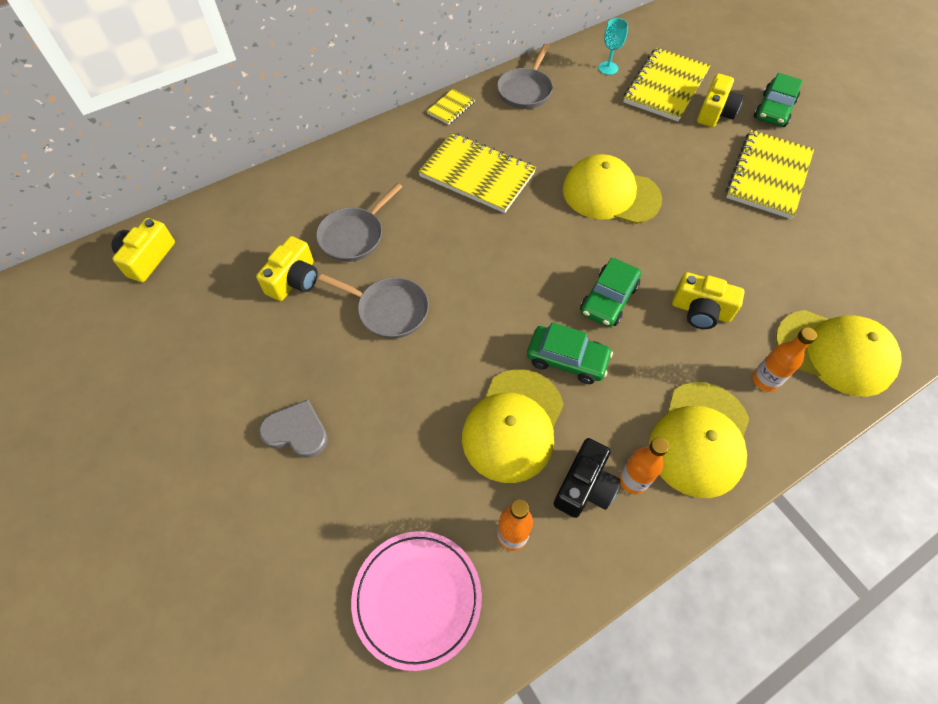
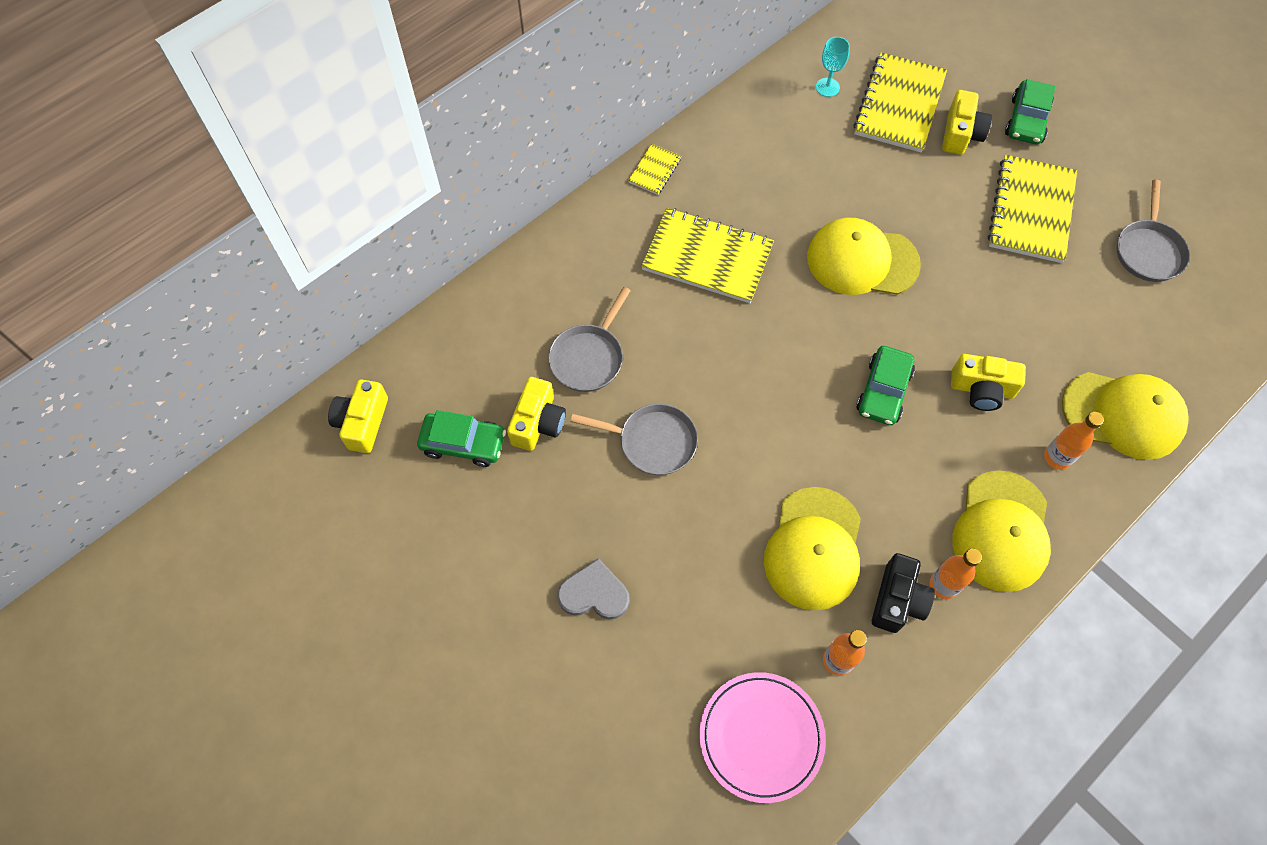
camera: 10 degrees left, 5 degrees up
(525, 90) = (737, 133): grey pan -> grey pan (1148, 250)
(567, 359) = (853, 467): green car -> green car (463, 443)

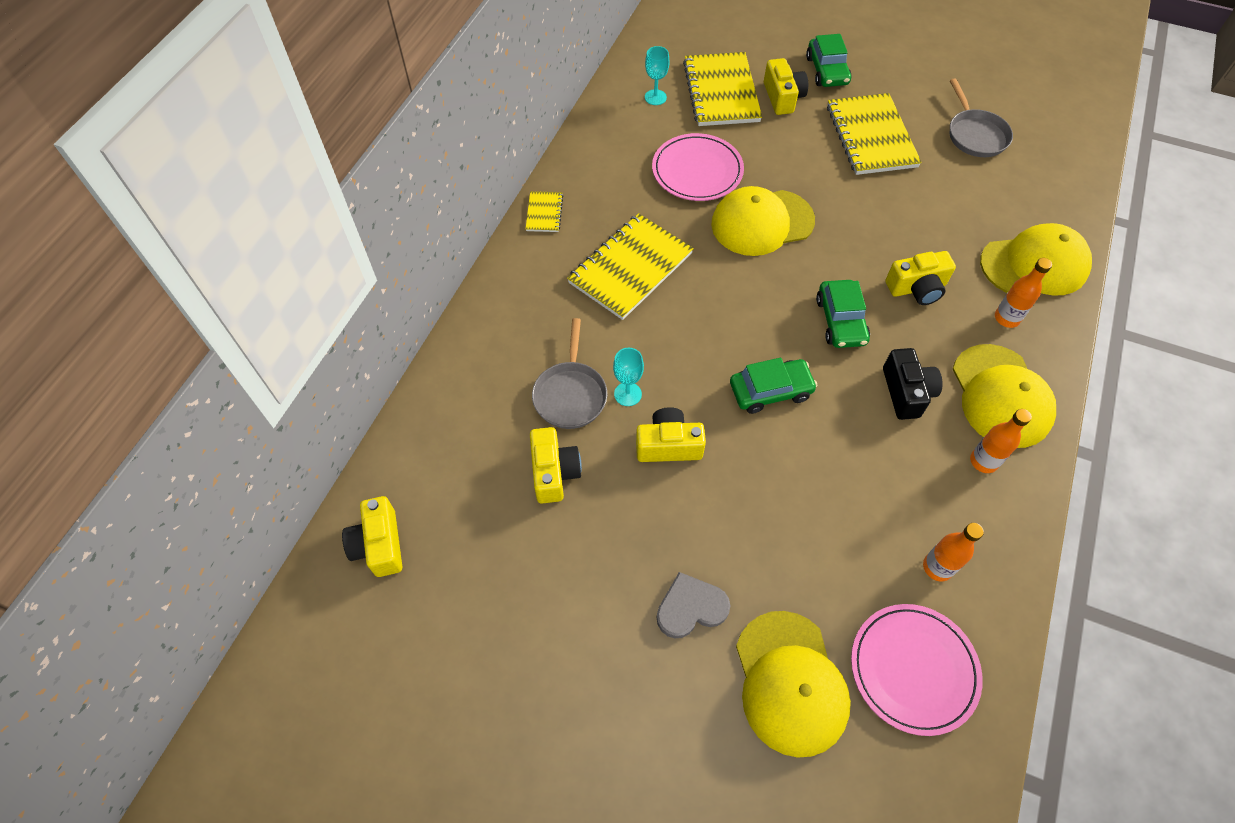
camera: 25 degrees left, 5 degrees down
(463, 443) = (491, 522): green car -> green car (770, 391)
(640, 378) = (627, 394): none -> turquoise goblet
(652, 442) = (668, 445): grey pan -> yellow camera
(707, 257) = (630, 268): yellow notebook -> yellow notebook turned 45 degrees counterclockwise
(814, 548) = (861, 478): yellow cap -> yellow cap (790, 682)
(827, 182) = (697, 171): none -> pink plate
(897, 600) = (954, 491): black camera -> black camera (906, 392)

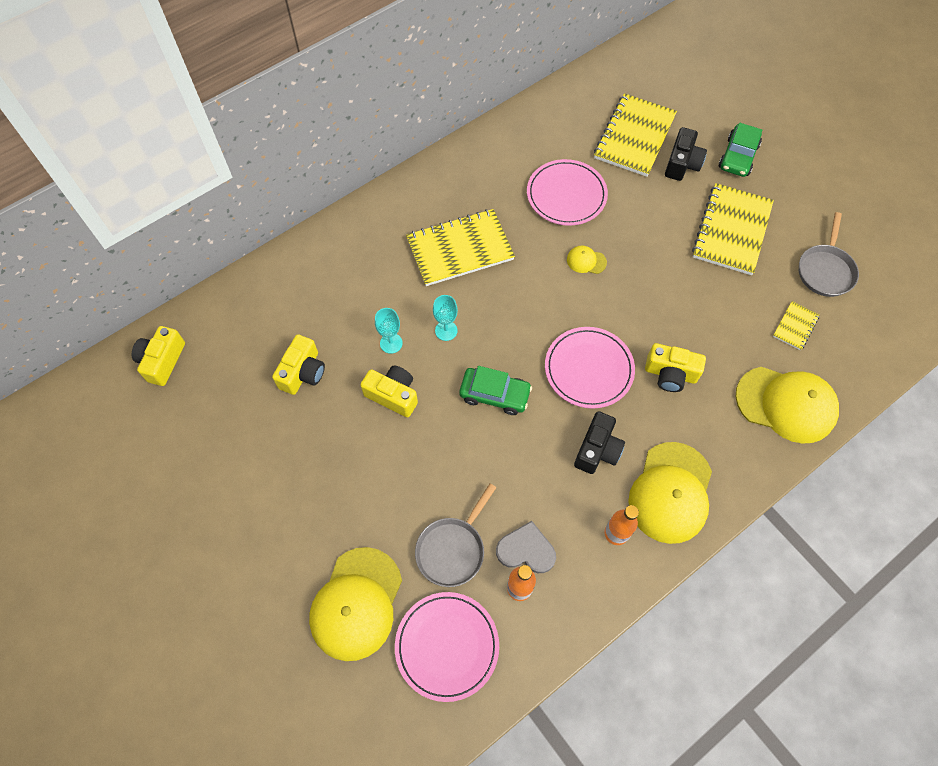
camera: 30 degrees right, 5 degrees up
(544, 213) = (427, 176): yellow notebook -> yellow notebook (795, 326)
(570, 394) = (352, 322): grey pan -> grey pan (453, 549)
(655, 97) = (577, 119): turquoise goblet -> turquoise goblet (446, 330)
(691, 607) = (327, 515): grey heart -> grey heart (526, 550)
(762, 222) = (586, 261): yellow cap -> yellow cap, size x0.43
(782, 97) = (682, 164): yellow camera -> black camera
(840, 321) = (588, 369): green car -> pink plate
(1006, 318) = (726, 435): orange bottle -> none

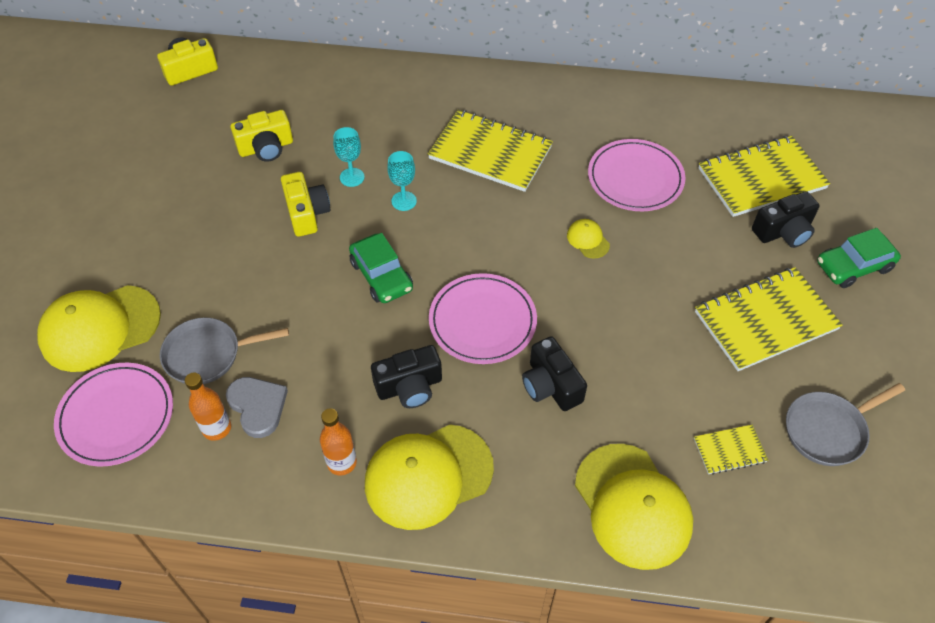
camera: 45 degrees right, 10 degrees down
(670, 374) = (551, 385): yellow camera -> black camera

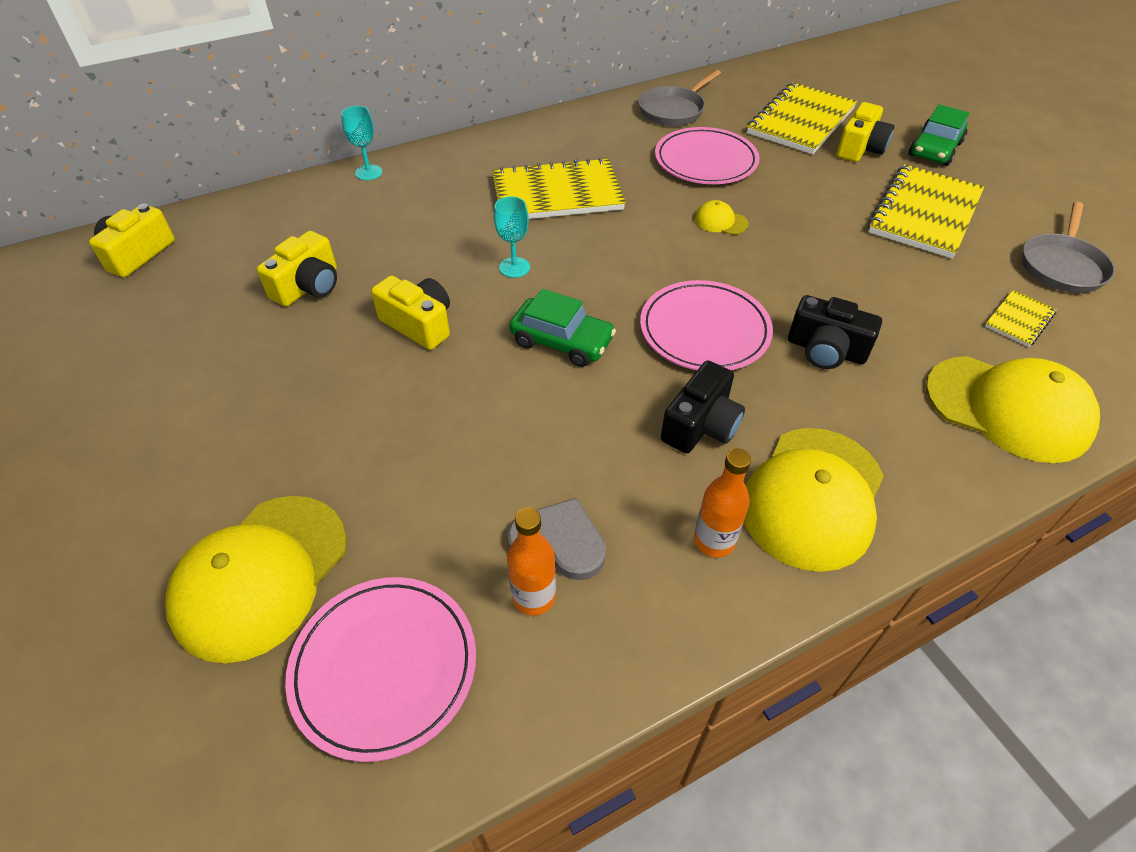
camera: 35 degrees left, 5 degrees down
(208, 354) = (441, 522): grey pan -> grey pan (674, 110)
(352, 177) = (437, 271): turquoise goblet -> turquoise goblet (368, 172)
(783, 231) = (860, 148): black camera -> yellow camera

